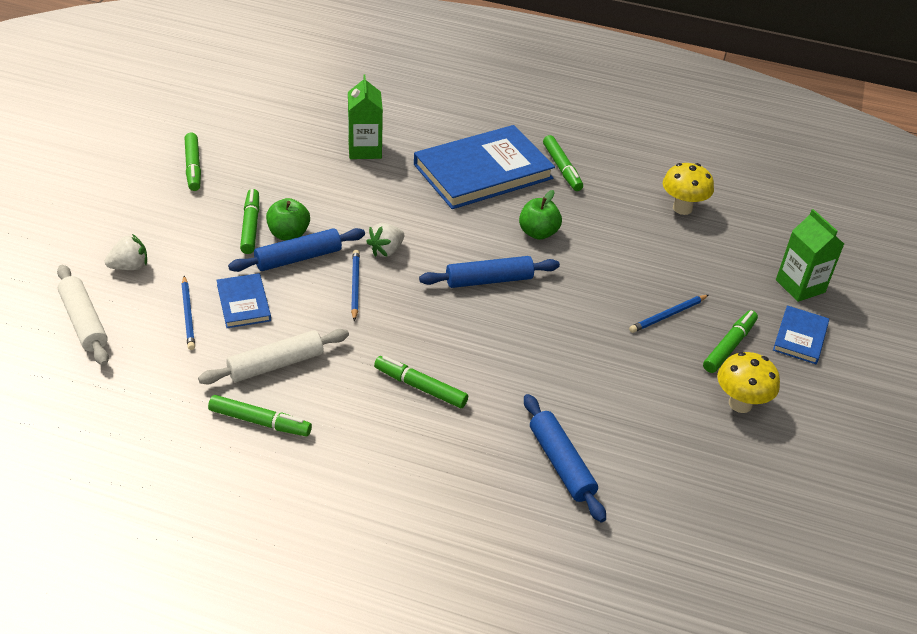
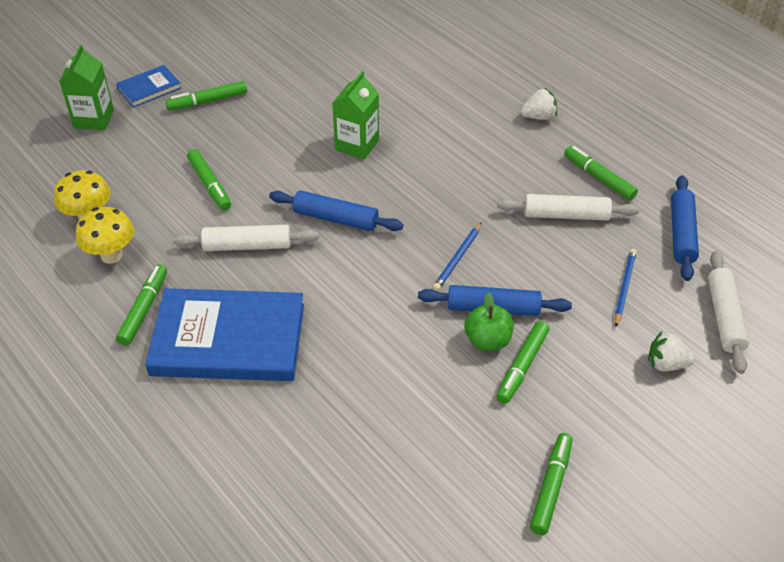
camera: 145 degrees left, 5 degrees up
(243, 303) = (568, 280): blue book -> none
(364, 149) = (330, 429): green carton -> green carton (357, 145)
(386, 250) = (404, 283): white strawberry -> white strawberry (539, 116)
(420, 387) = (462, 158): green marker -> green marker (209, 184)
(538, 233) = (247, 246): green apple -> white rolling pin
(561, 464) = (405, 81): blue rolling pin -> blue rolling pin (682, 234)
(668, 315) = (223, 137): blue pencil -> none
(740, 404) = (249, 68): yellow mushroom -> yellow mushroom (111, 255)

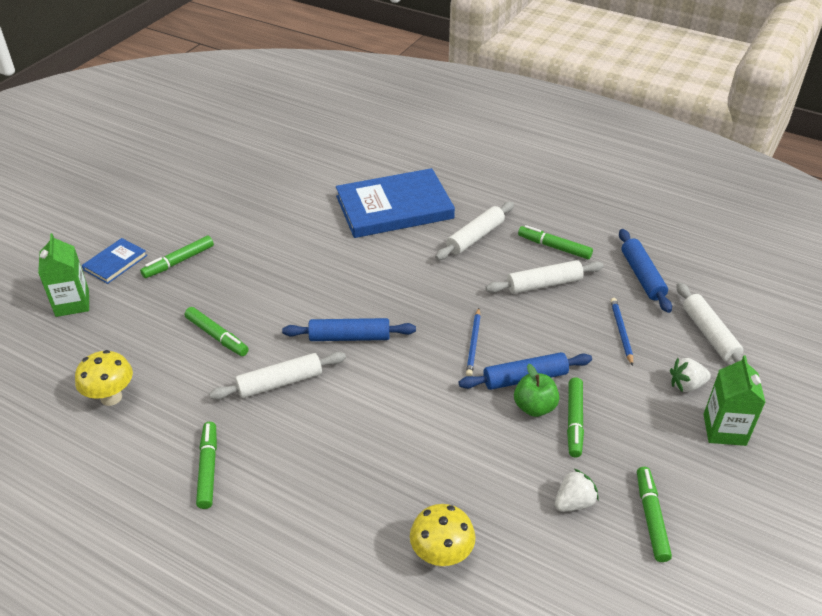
camera: 20 degrees left, 5 degrees down
(111, 255) = (151, 427): yellow mushroom -> yellow mushroom (441, 555)
(228, 339) = (304, 473): blue book -> blue book (394, 207)
(357, 145) = (336, 268): green carton -> green carton (724, 429)
(517, 146) = (475, 237): none -> white rolling pin
(539, 116) = (480, 208): white strawberry -> white strawberry (573, 502)

